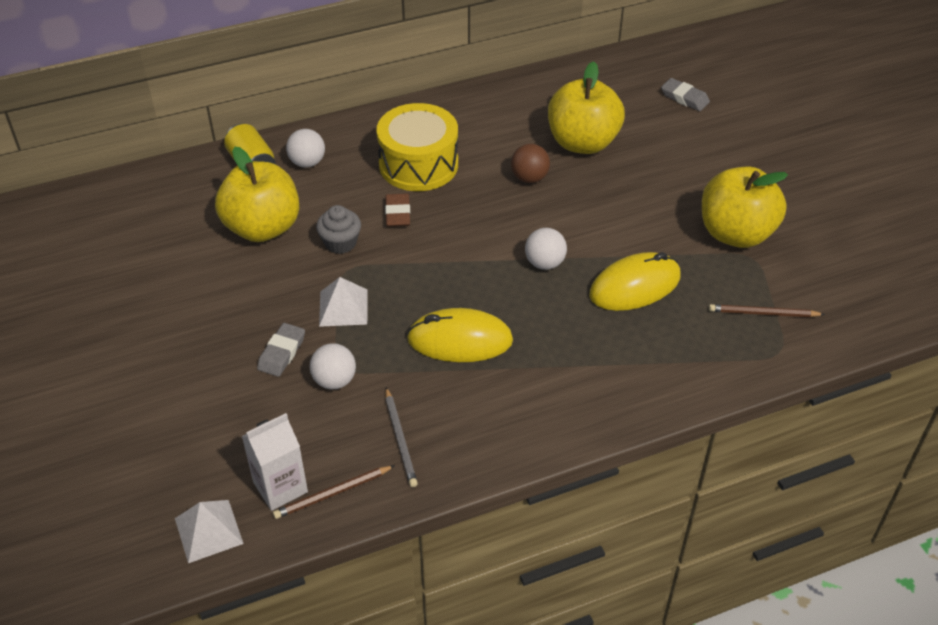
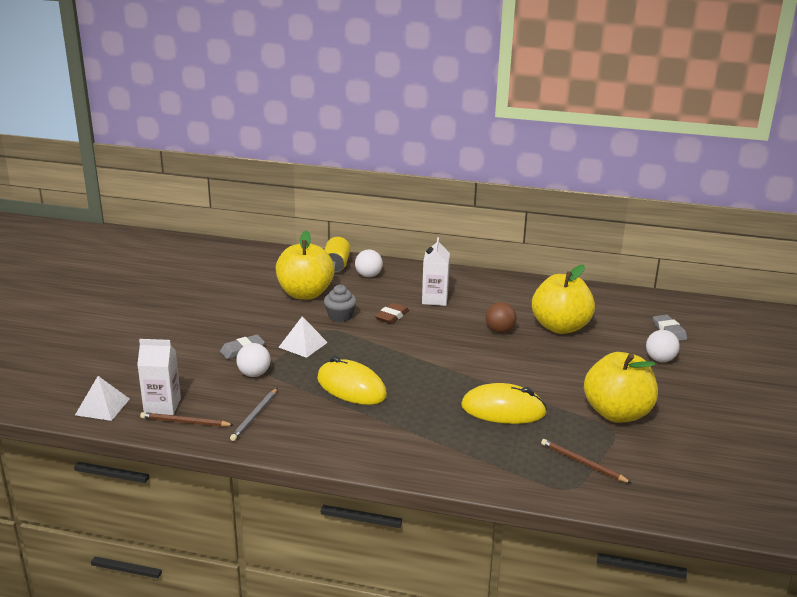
camera: 35 degrees right, 20 degrees down
(418, 164) = (435, 299): yellow drum -> white carton
(544, 263) = (455, 374): white ball -> white ball (660, 359)

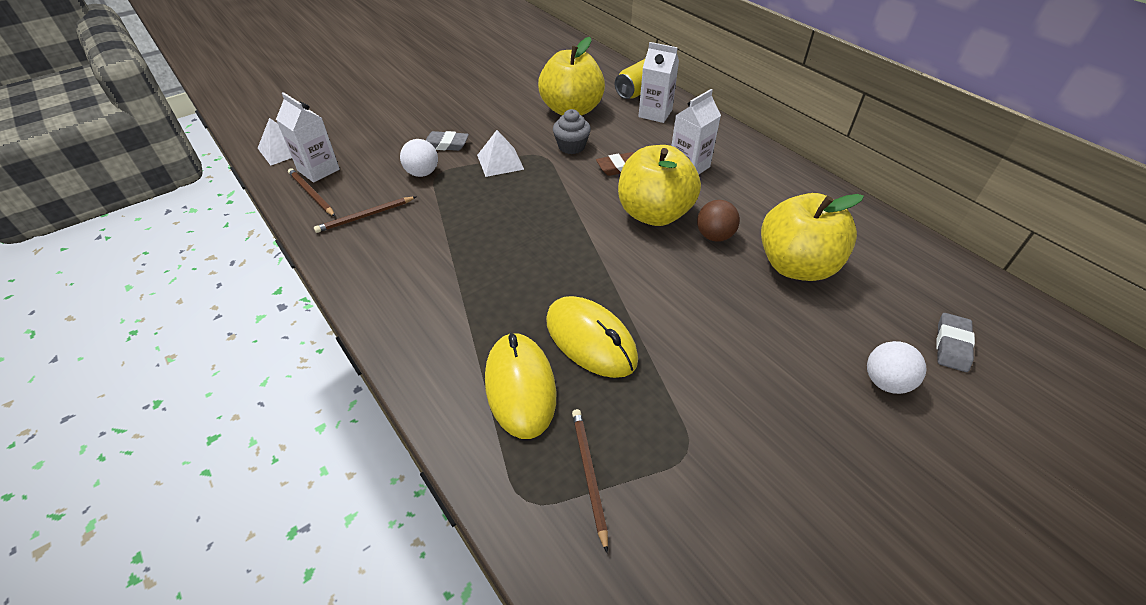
camera: 40 degrees right, 20 degrees up
(254, 416) = (365, 216): grey pencil -> brown pencil
(351, 387) = (480, 229): yellow mouse -> yellow mouse (520, 387)
(368, 275) = (655, 113): white ball -> white carton
(617, 413) = (723, 429): yellow apple -> yellow apple (654, 214)

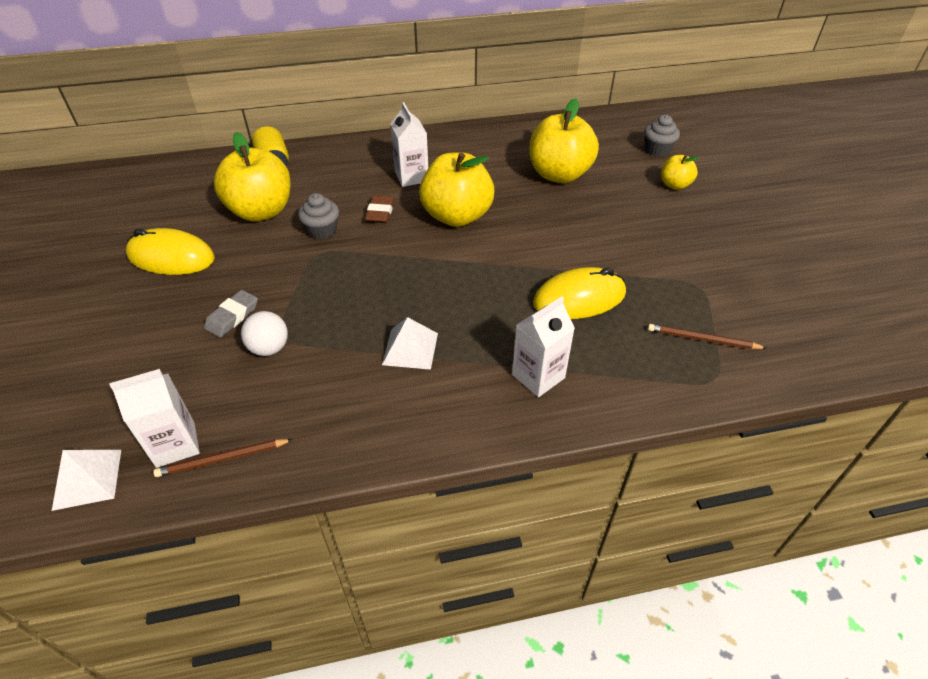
camera: 65 degrees left, 0 degrees up
(365, 216) = (309, 413): brown pencil -> none
(500, 162) = (303, 284): white pyramid -> white pyramid (410, 348)
(520, 387) = (609, 353): yellow mouse -> yellow mouse (171, 257)
(655, 113) = (319, 166): white carton -> white carton (538, 376)
(714, 236) = (504, 197): brown ball -> none
(885, 382) = (674, 185): white ball -> yellow apple
(952, 345) = (657, 149): grey eraser -> grey cupcake

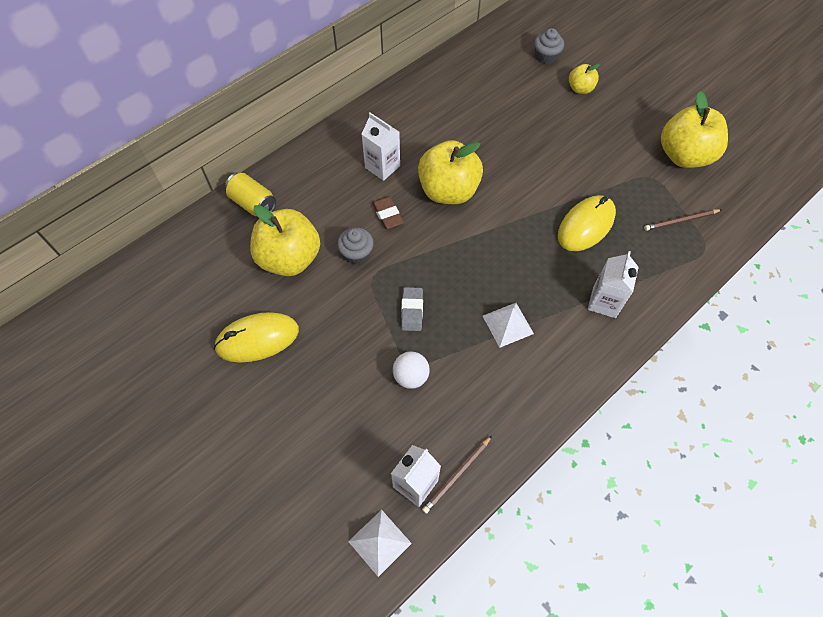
camera: 30 degrees left, 15 degrees up
(232, 316) = (359, 365): grey eraser -> grey eraser (412, 310)
(559, 174) = (493, 114): yellow apple -> yellow apple (684, 156)

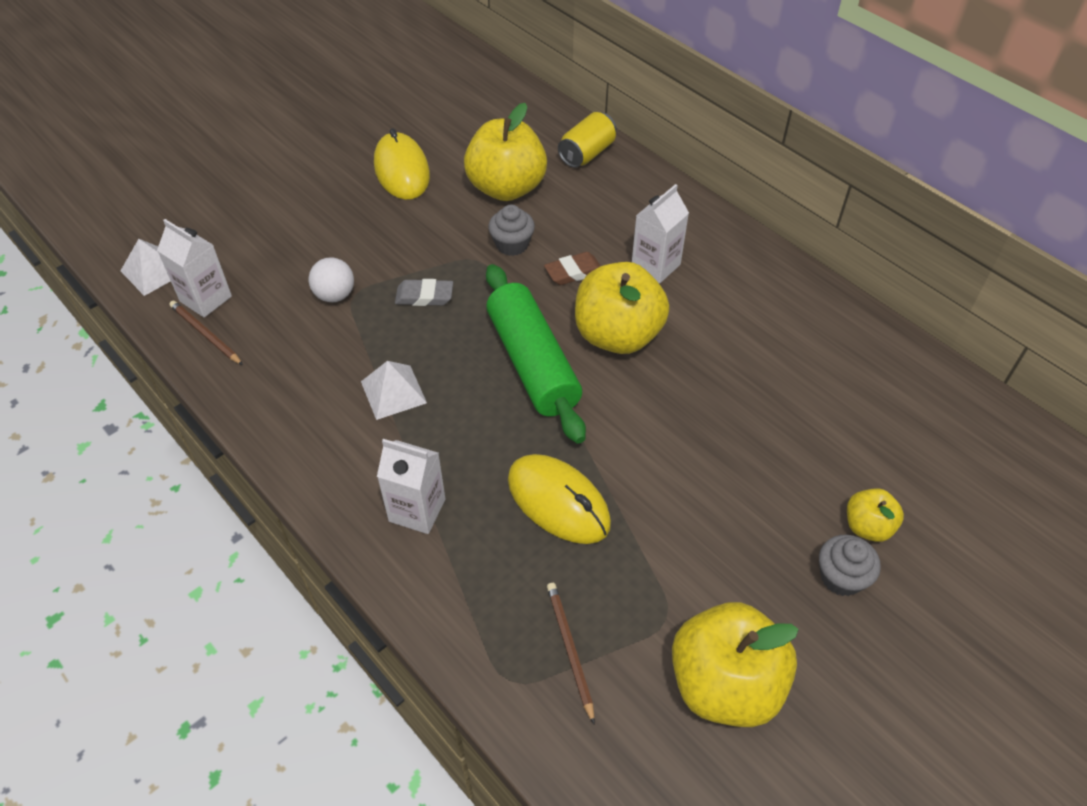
camera: 90 degrees right, 10 degrees down
(475, 239) = (533, 363): none -> green rolling pin
(546, 56) = (939, 479): grey cupcake -> grey cupcake (841, 577)

